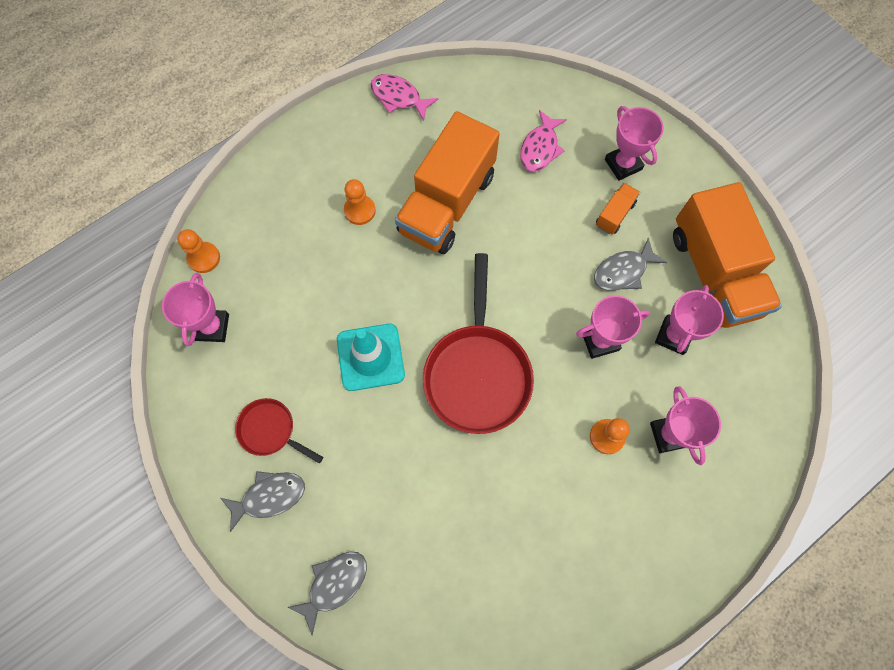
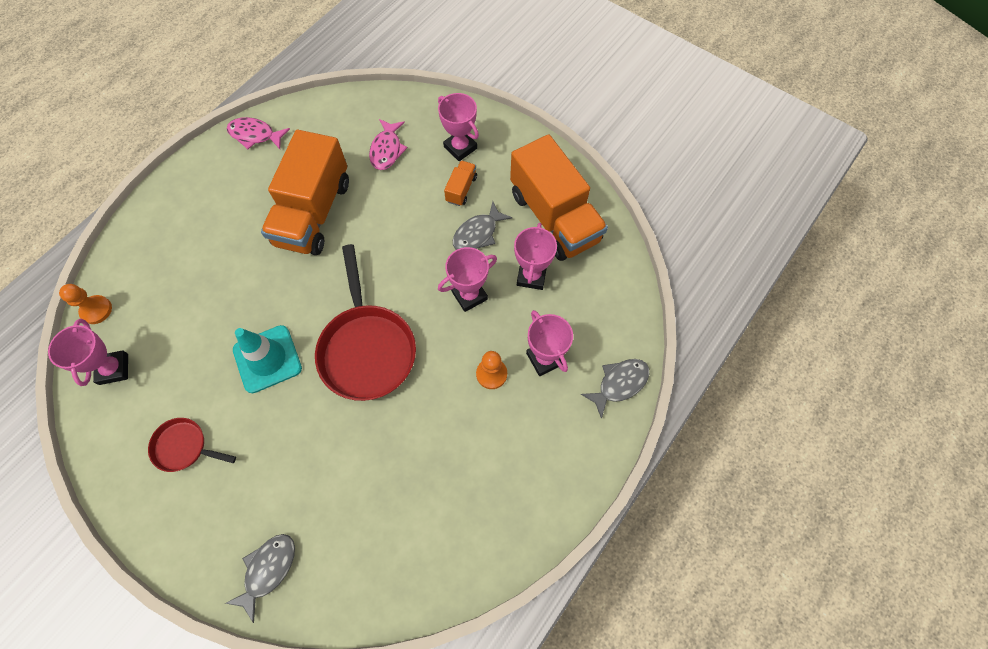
camera: 15 degrees left, 5 degrees down
(269, 496) = (192, 507): grey fish -> grey fish (619, 384)
(360, 210) = (236, 236): orange pawn -> none

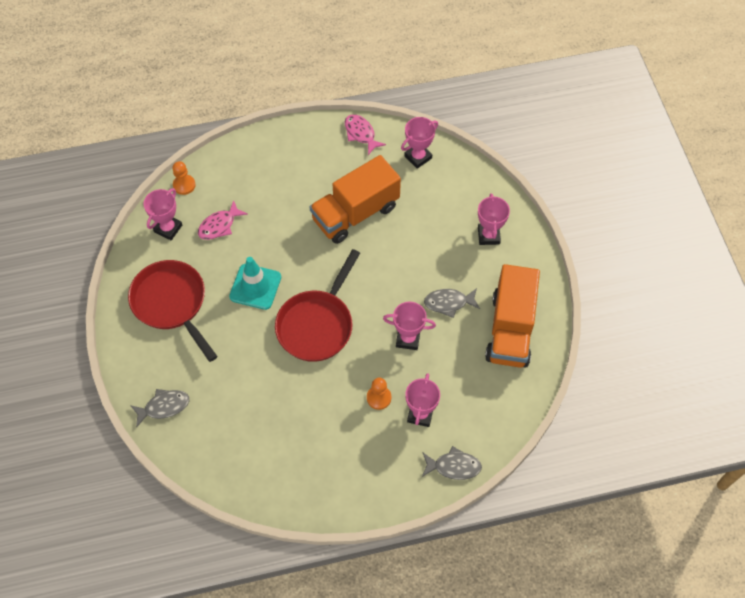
camera: 40 degrees right, 5 degrees down
(184, 447) = (172, 303): red pan -> red pan, size x1.94
(387, 150) = (437, 203): pink fish -> pink fish (219, 225)
(461, 189) = (464, 265): orange truck -> none
(531, 276) = (459, 356): pink trophy -> pink trophy (418, 157)

